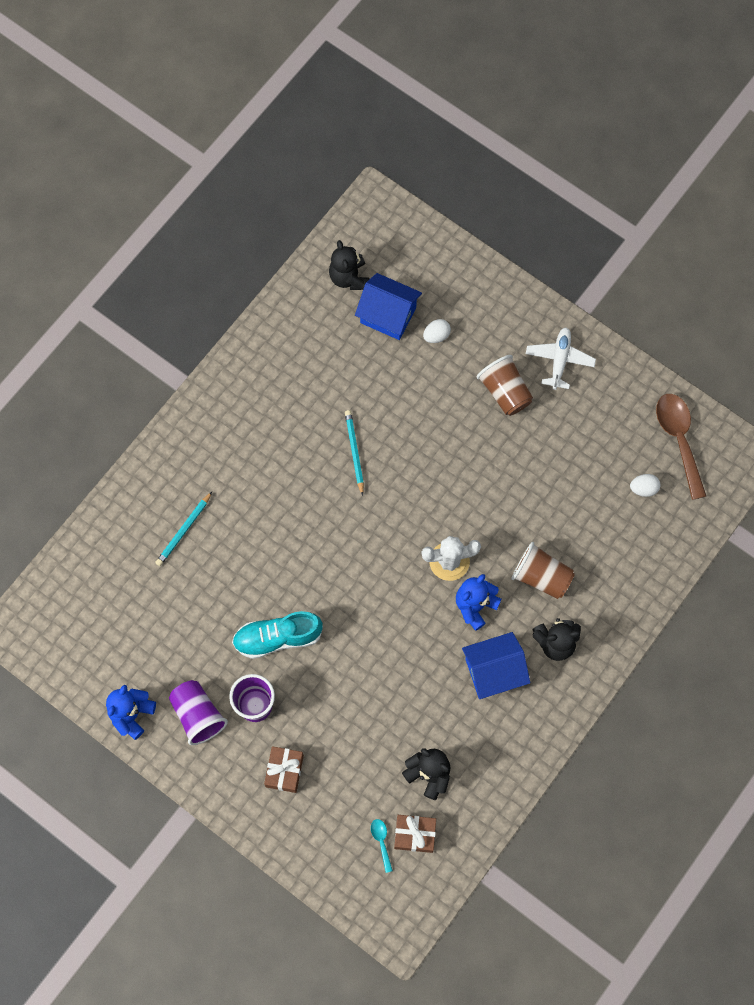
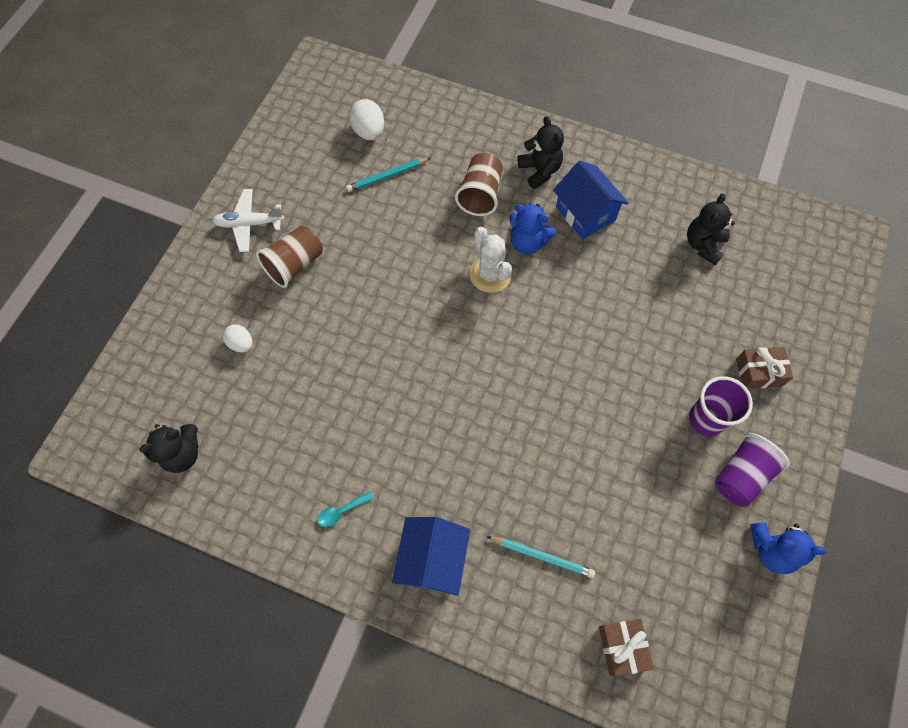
camera: 105 degrees left, 5 degrees down
(277, 638) = (627, 416): turquoise shoe -> none
(354, 452) = (396, 393): turquoise pencil -> turquoise pencil (387, 176)
(381, 841) = (783, 269): turquoise spoon -> turquoise spoon (341, 511)
(388, 315) = (224, 399): blue house -> blue house (432, 560)
(414, 835) = (763, 243): brown gift -> brown gift (622, 647)
(643, 488) = (369, 132): white egg -> white egg, size x1.53
(679, 440) = (313, 114): brown spoon -> none

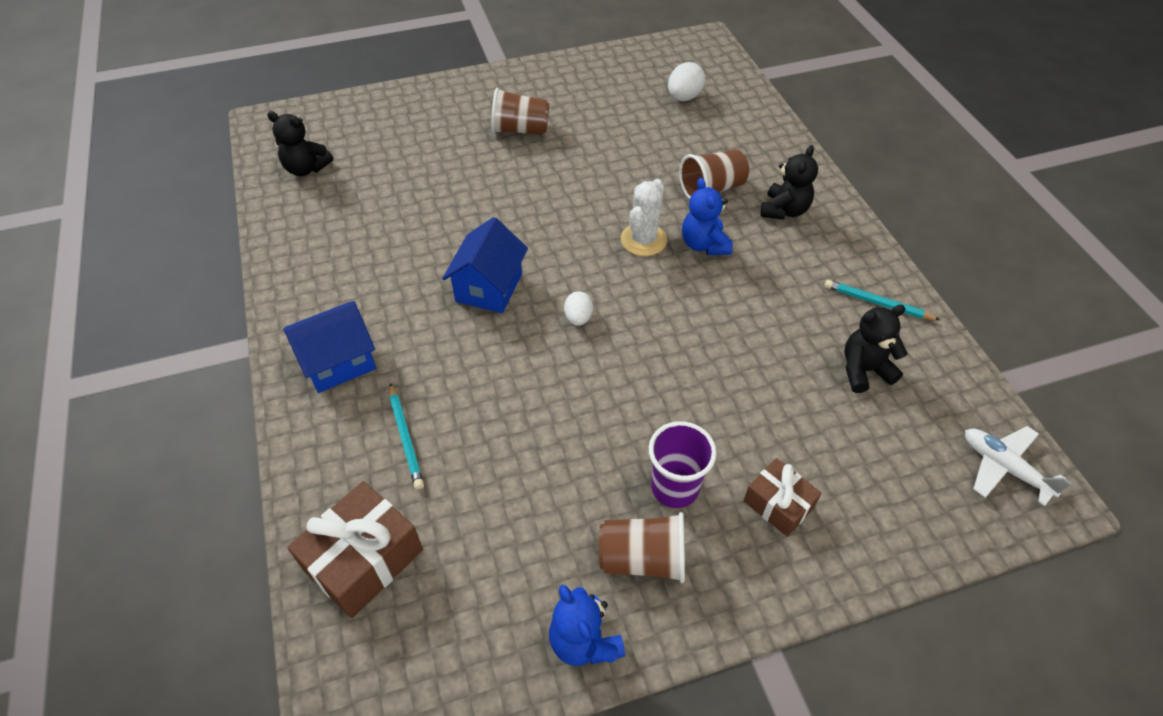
camera: 50 degrees right, 15 degrees down
(241, 343) = (424, 144): white egg -> white egg (578, 318)
(249, 224) = (527, 89): white plane -> white plane (1004, 467)
(341, 511) = (334, 280): turquoise spoon -> none
(387, 176) = (657, 130): turquoise pencil -> turquoise pencil (877, 303)
(585, 213) = (782, 264): blue house -> blue house (489, 287)
(622, 647) = (363, 560): brown gift -> brown gift, size x1.62
(741, 475) = (643, 558): purple cup -> brown cup

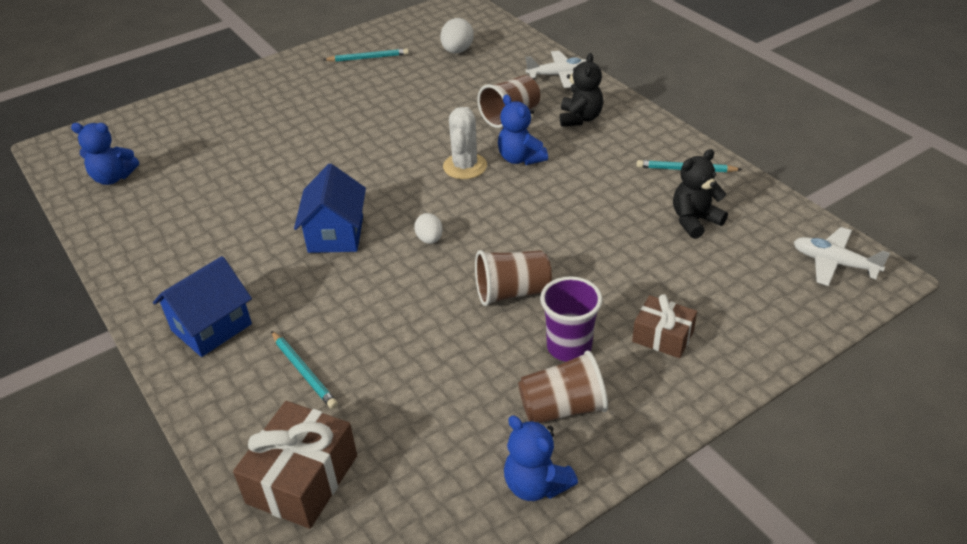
camera: 15 degrees left, 10 degrees down
(306, 168) = (113, 178): black teddy bear -> blue teddy bear
(520, 130) = (315, 105): brown cup -> brown cup (512, 292)
(591, 86) = (368, 58): none -> turquoise pencil
(781, 152) = (560, 75): none -> white plane

